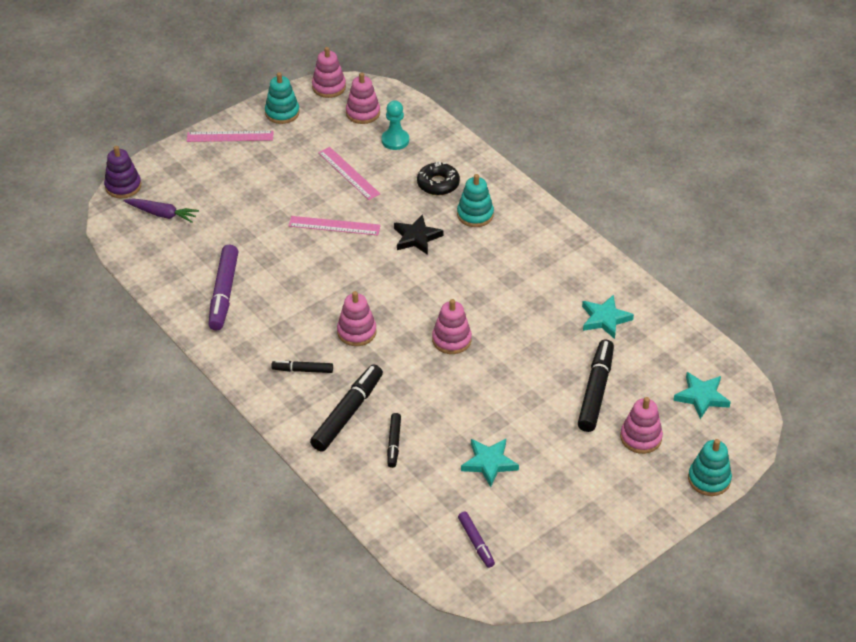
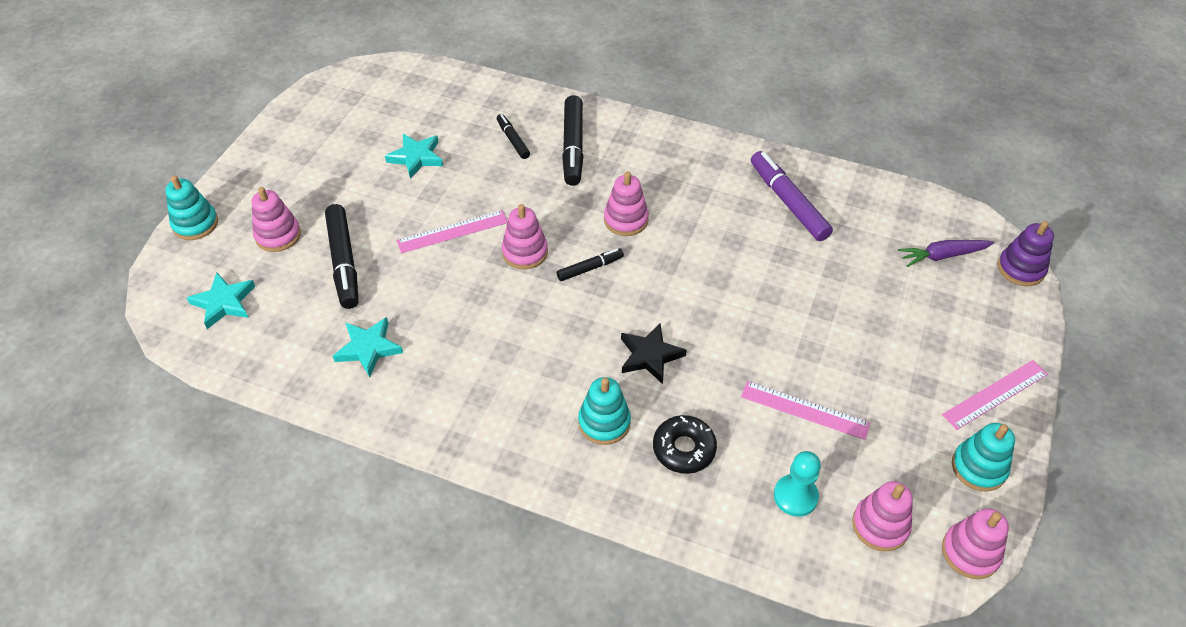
camera: 150 degrees right, 5 degrees up
(302, 370) = (645, 165): black marker -> black marker (590, 268)
(334, 226) = (753, 327): pink ruler -> pink ruler (452, 231)
(476, 542) = (393, 98): purple marker -> none

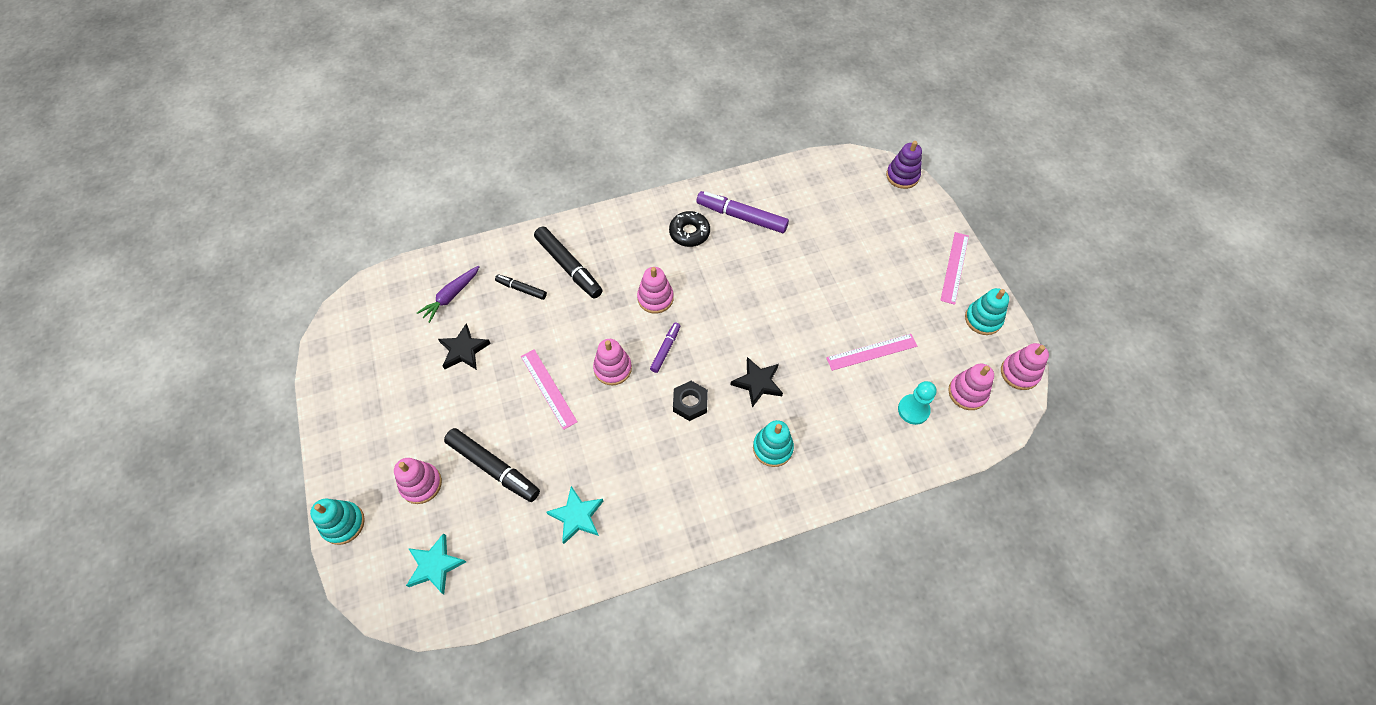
camera: 40 degrees left, 10 degrees up
(416, 157) = (464, 350): turquoise star -> black star
(452, 231) = (548, 388): pink ruler -> pink ruler turned 60 degrees counterclockwise
(565, 328) = (690, 403): none -> black nut
(590, 268) = (665, 349): black marker -> purple marker
(684, 449) = (831, 429): black donut -> black donut (689, 233)
(942, 256) = (856, 195): purple carrot -> purple carrot (451, 296)

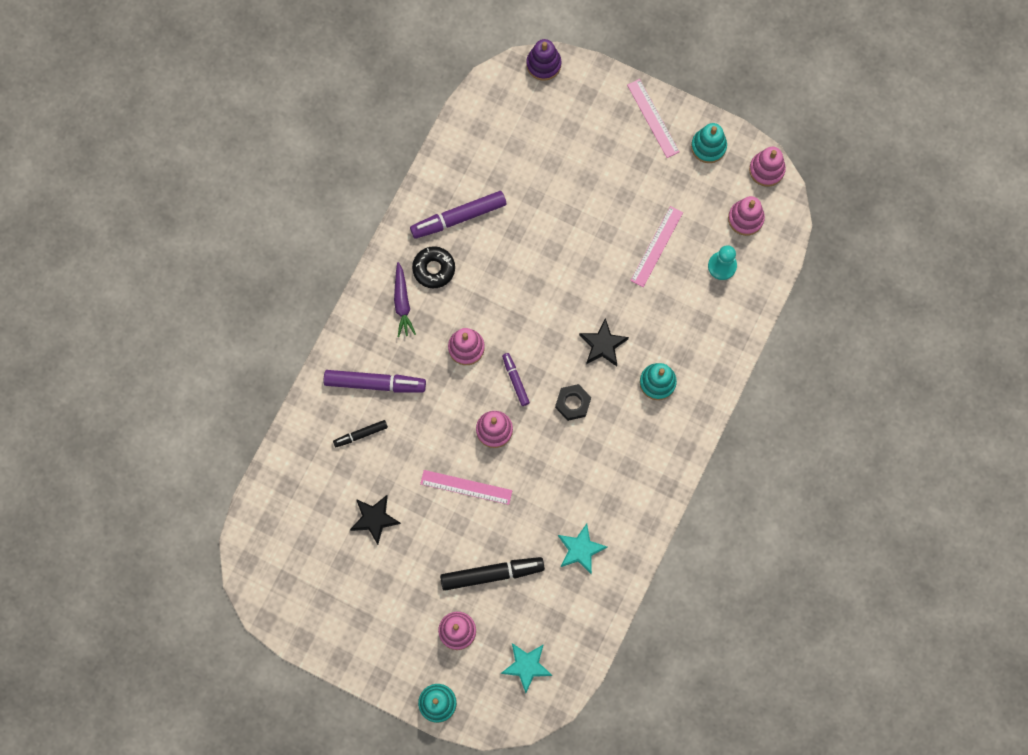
camera: 45 degrees left, 15 degrees up
(451, 296) = (315, 490): purple carrot -> purple carrot (402, 303)
(569, 267) = (375, 383): black marker -> purple marker

